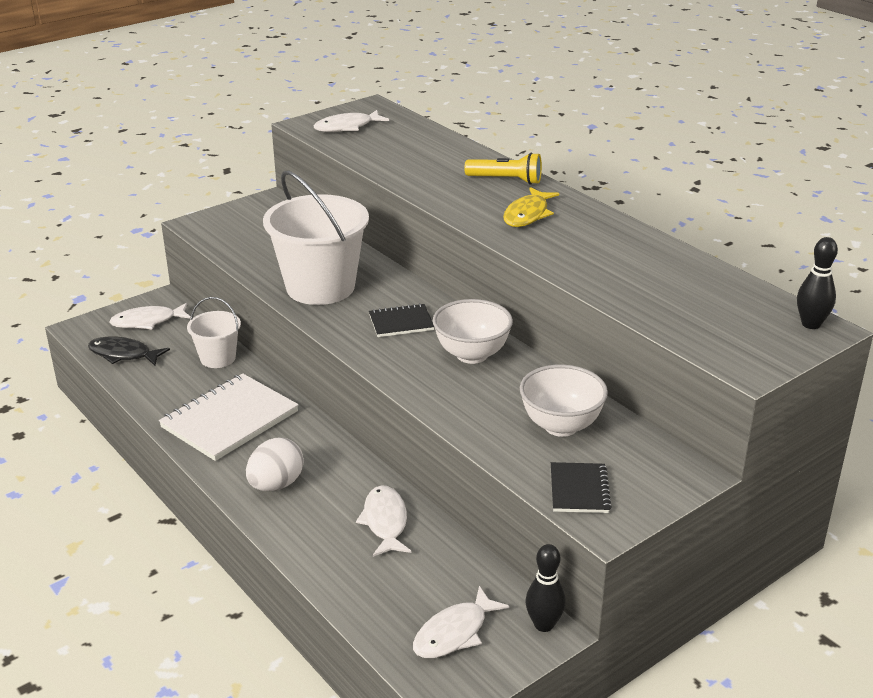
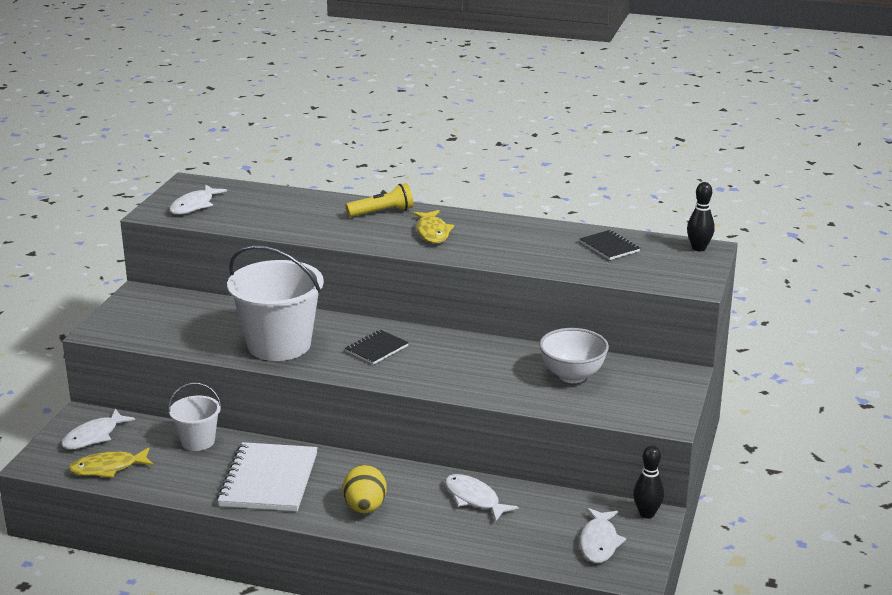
camera: 35 degrees left, 5 degrees down
(123, 354) = (108, 468): black fish -> yellow fish
(276, 484) = (365, 508): white egg -> yellow egg
(472, 355) = (456, 353): white bowl -> none
(579, 490) = (629, 409): black notebook -> black notebook (609, 247)

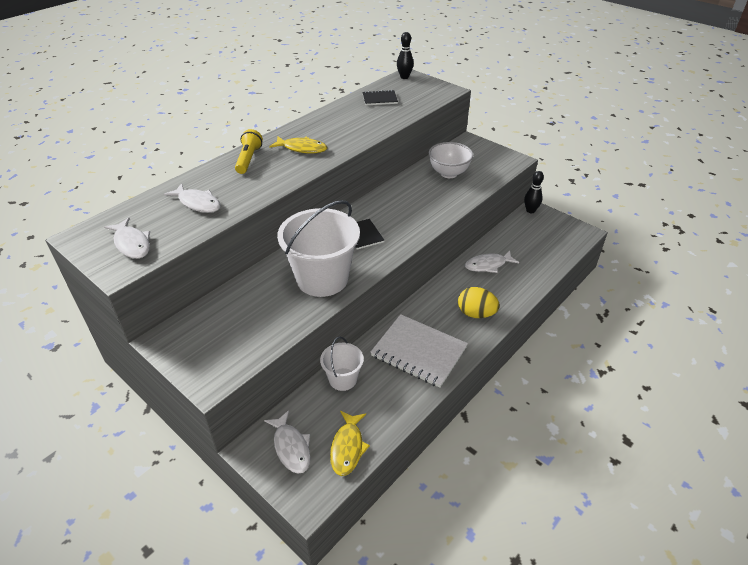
camera: 65 degrees left, 15 degrees up
(599, 542) = (550, 234): white fish -> white fish (197, 203)

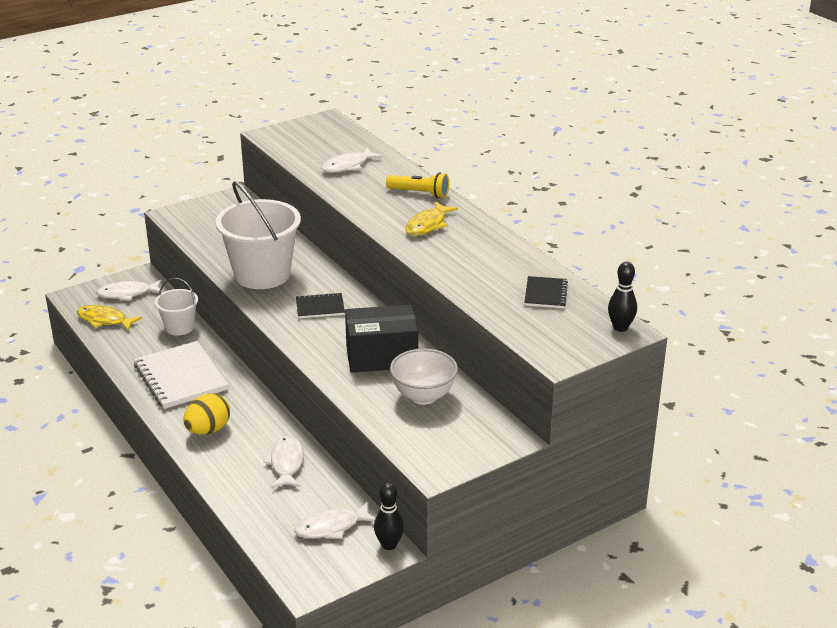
camera: 105 degrees right, 10 degrees down
(132, 244) = (301, 139): white fish -> white fish (331, 527)
(414, 196) = (381, 356): none -> black box
(419, 352) = (181, 377): white notebook -> white notebook turned 75 degrees counterclockwise

